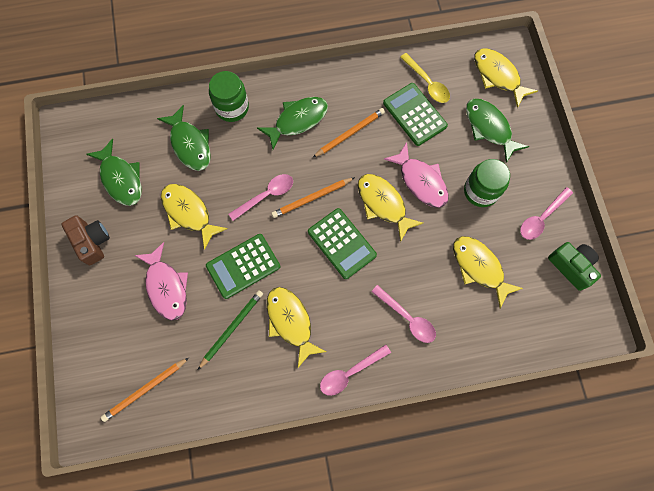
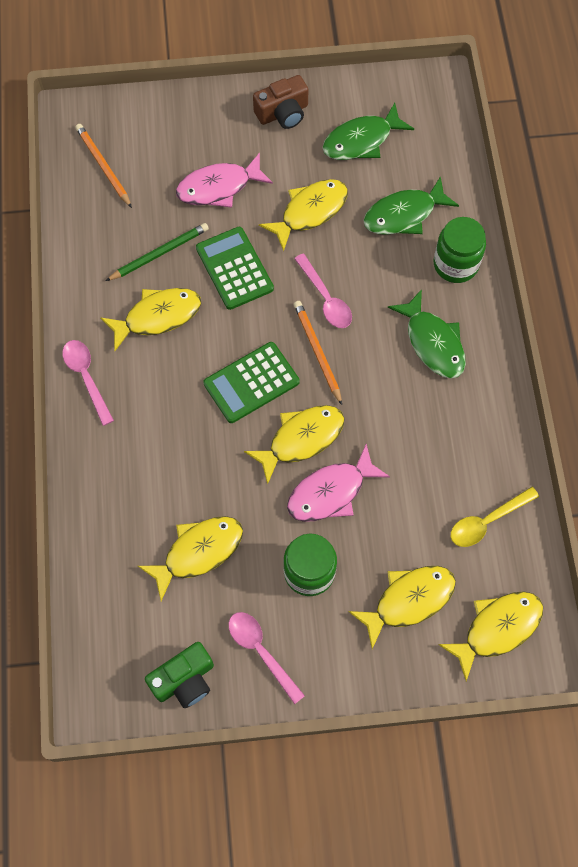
camera: 95 degrees right, 5 degrees down
(231, 328) = (159, 253): green pencil -> green pencil turned 75 degrees counterclockwise
(350, 133) = (410, 407): orange pencil -> none
(407, 318) = (143, 451): pink spoon -> none
(414, 114) = (435, 496): green calculator -> none
(489, 128) = (408, 600): green fish -> yellow fish

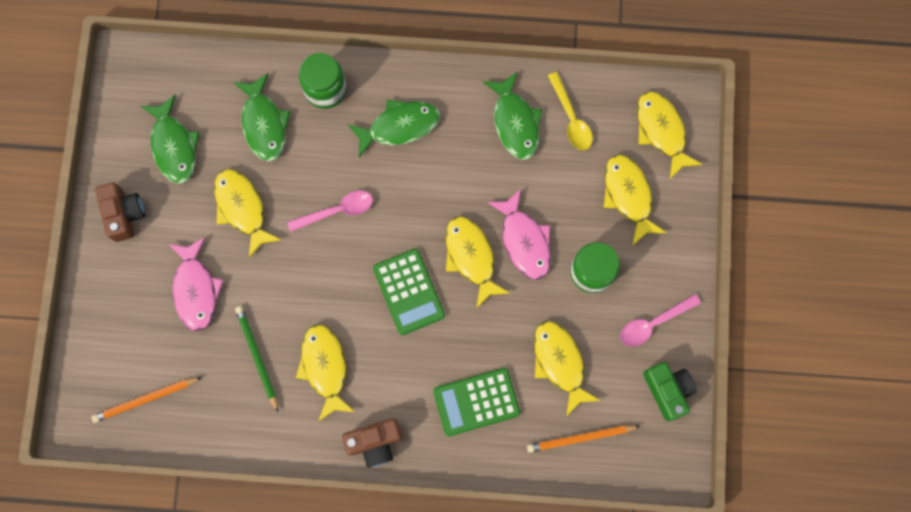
camera: 80 degrees left, 10 degrees up
(86, 377) = (375, 442): pink spoon -> brown camera
(234, 268) = (288, 289): green calculator -> green calculator (476, 402)
(317, 352) = (389, 228): orange pencil -> orange pencil (580, 438)
(467, 461) = (515, 122): none -> green fish

